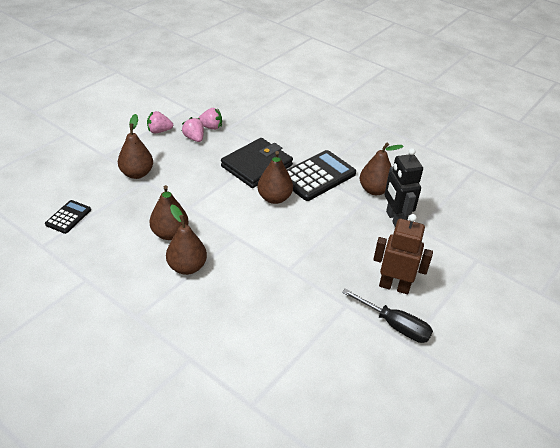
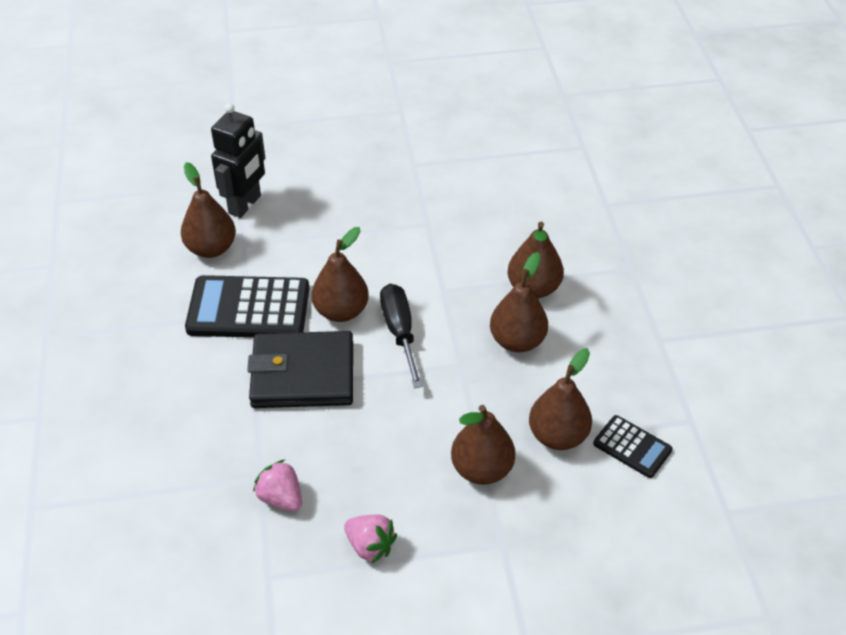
camera: 135 degrees left, 5 degrees up
(68, 217) = (632, 447): black calculator -> black calculator turned 120 degrees counterclockwise
(111, 203) = (557, 436): none -> brown pear
(194, 138) = (332, 489): pink strawberry -> none
(394, 286) = (347, 152): brown robot -> none
(394, 325) = (394, 127): black screwdriver -> black screwdriver (400, 333)

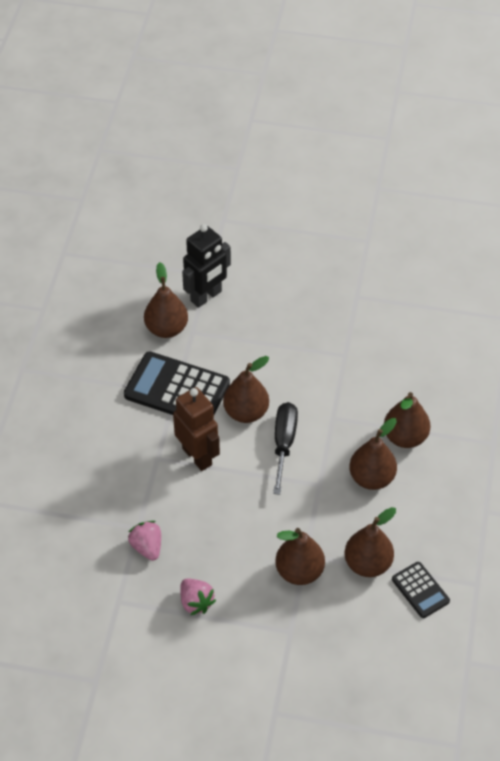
camera: 20 degrees right, 5 degrees up
(302, 374) = (197, 456): black wallet -> brown robot

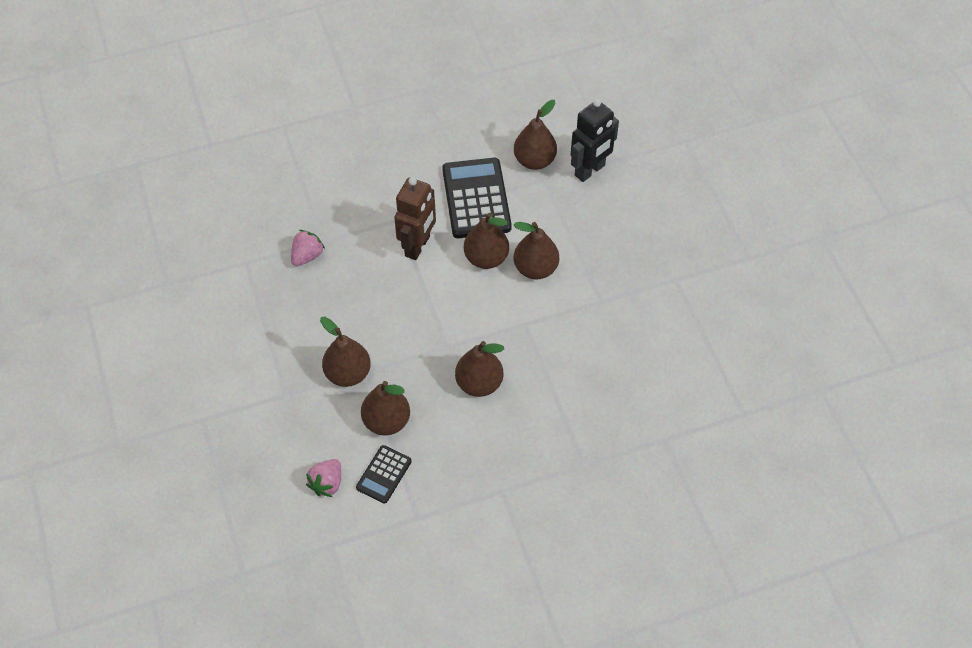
camera: 60 degrees right, 5 degrees up
(196, 602) = (275, 315): pink strawberry -> pink strawberry (327, 483)
(206, 296) = (590, 170): black robot -> black robot turned 60 degrees counterclockwise
(284, 444) = (471, 301): black screwdriver -> none
(405, 437) = (541, 389): brown pear -> brown pear (535, 269)

